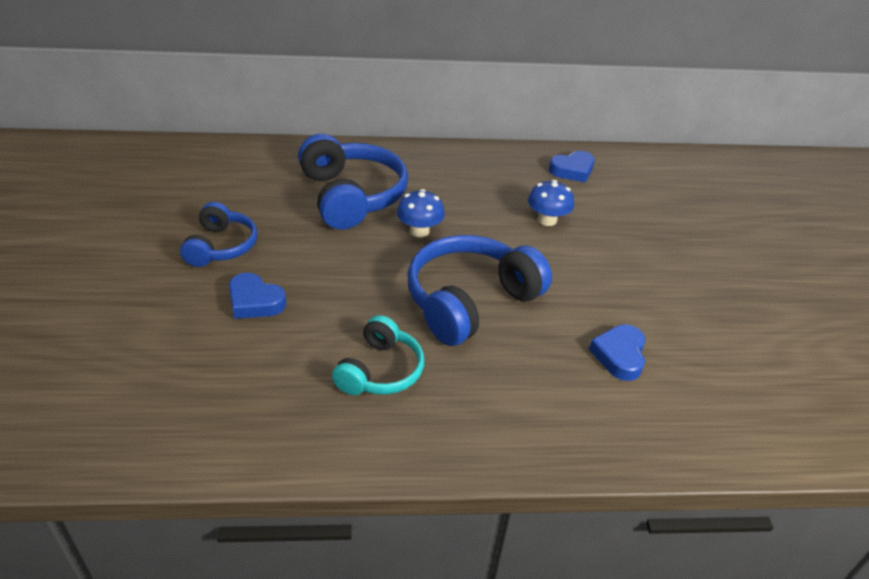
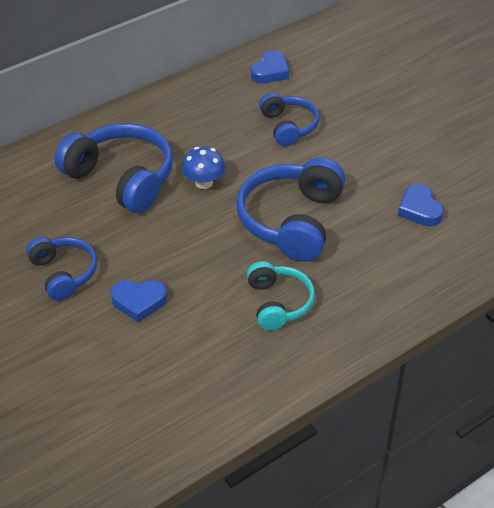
camera: 30 degrees left, 5 degrees up
(547, 220) = (288, 126): blue mushroom -> blue headphones

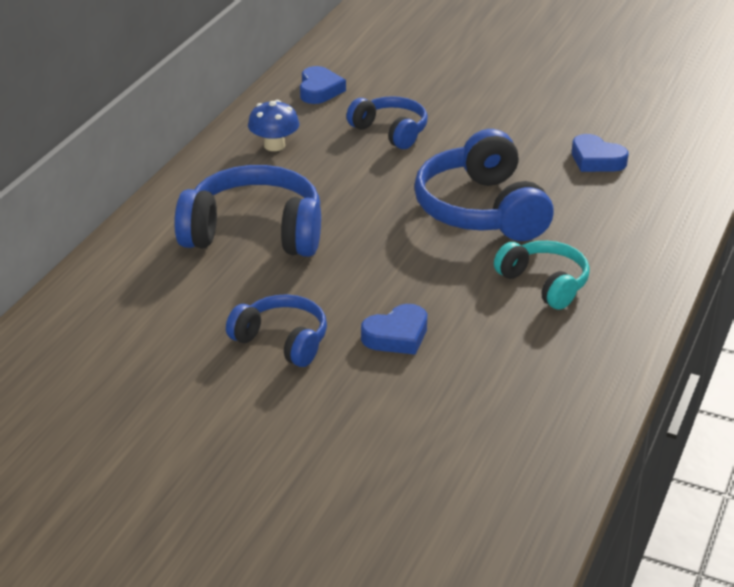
camera: 30 degrees left, 10 degrees down
(204, 182) = (352, 207): blue mushroom -> blue mushroom (274, 145)

